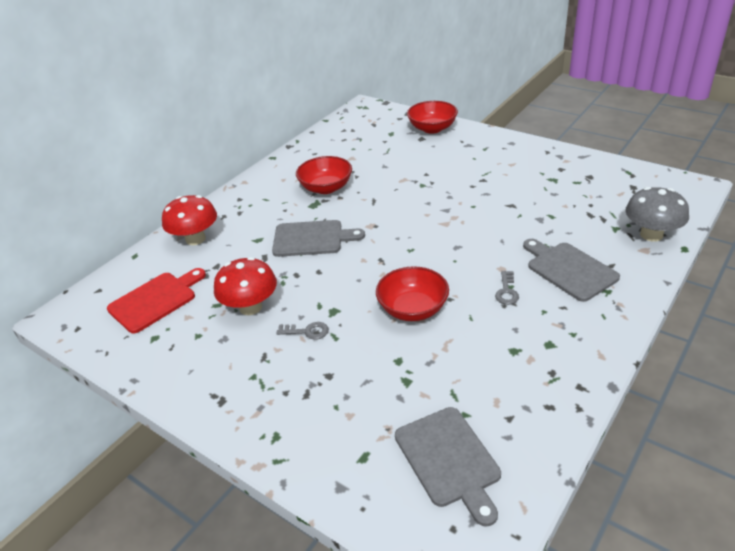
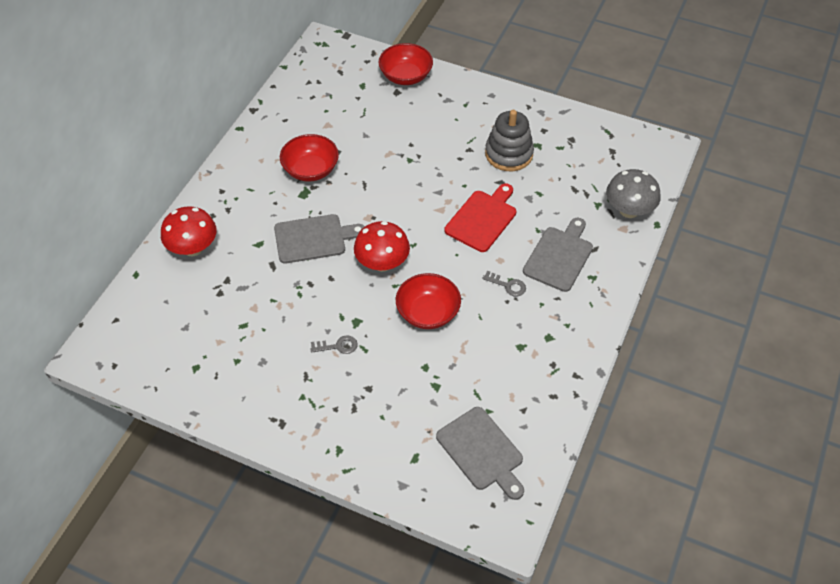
camera: 15 degrees left, 15 degrees up
(155, 300) = (180, 326): red cutting board -> red cutting board (482, 219)
(250, 307) = (277, 325): red mushroom -> red mushroom (382, 263)
(506, 291) = (507, 285): grey key -> grey key turned 60 degrees counterclockwise
(522, 184) = (509, 154): none -> grey stacking toy
(569, 269) = (559, 256): grey cutting board -> grey cutting board turned 75 degrees clockwise

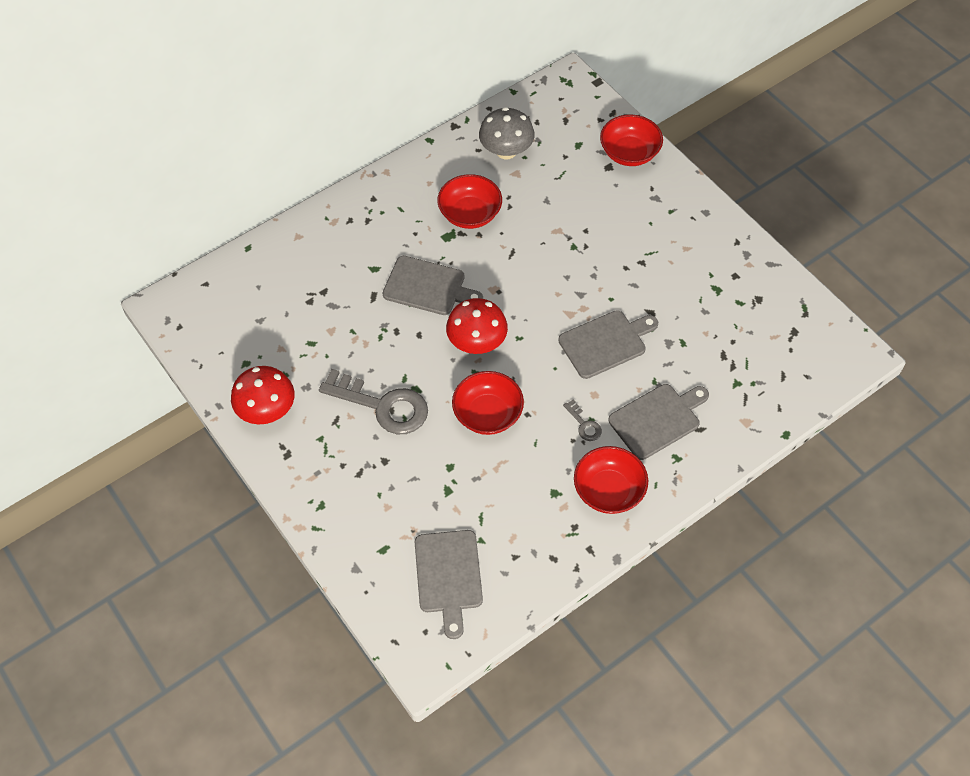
camera: 30 degrees right, 5 degrees up
(193, 248) = (313, 245): red mushroom -> red mushroom (267, 410)
(338, 346) = (382, 405): grey key -> grey key, size x2.26
(482, 219) = (605, 343): red cutting board -> grey cutting board
(509, 154) = (680, 285): grey stacking toy -> none
(559, 325) = (608, 490): none -> red bowl
(629, 210) = (766, 405): grey mushroom -> grey mushroom (506, 151)

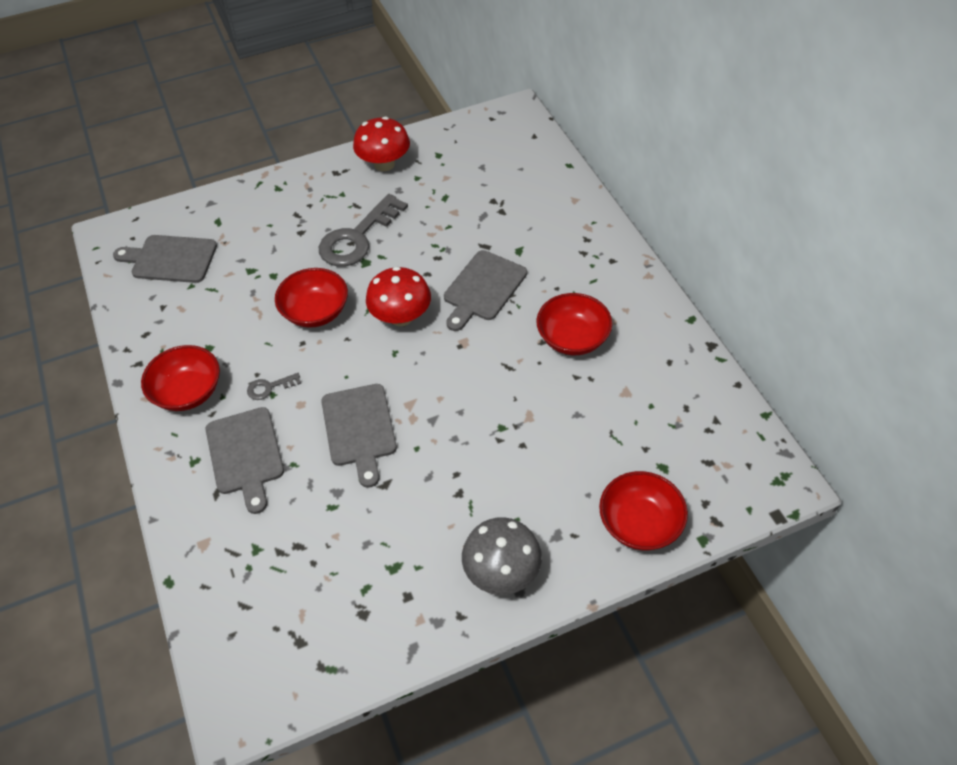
camera: 105 degrees right, 5 degrees down
(506, 151) = (662, 388): grey mushroom -> grey mushroom (501, 571)

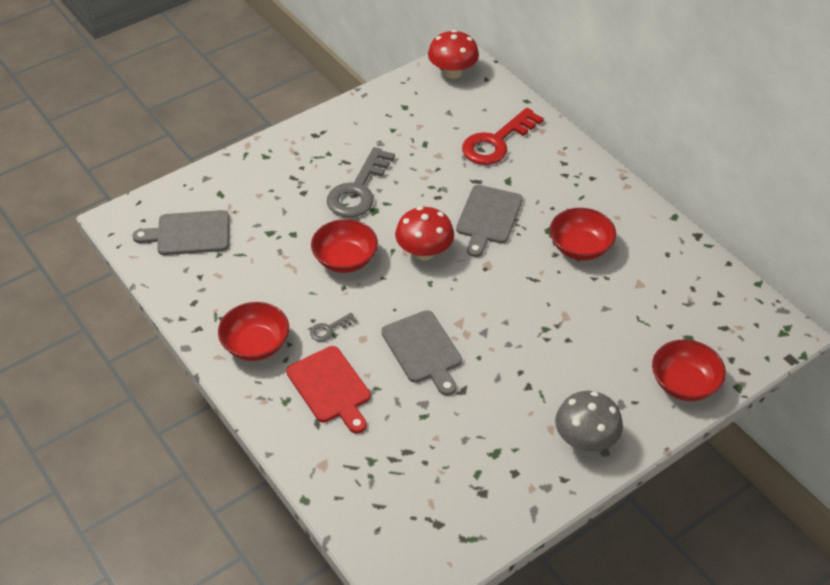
camera: 15 degrees left, 5 degrees down
(245, 455) = (330, 388): grey cutting board -> red cutting board
(384, 164) = (357, 121): red mushroom -> red mushroom (452, 72)
(521, 206) = (496, 142): none -> red key

